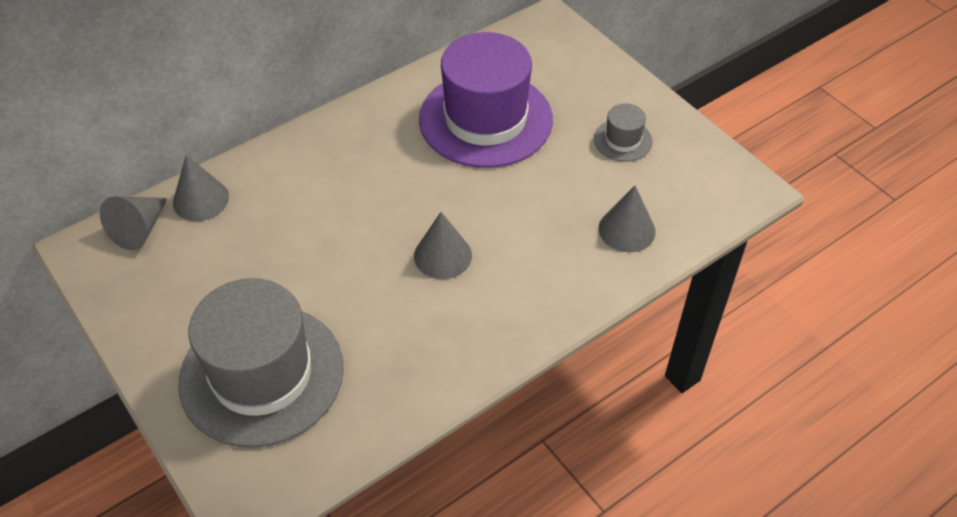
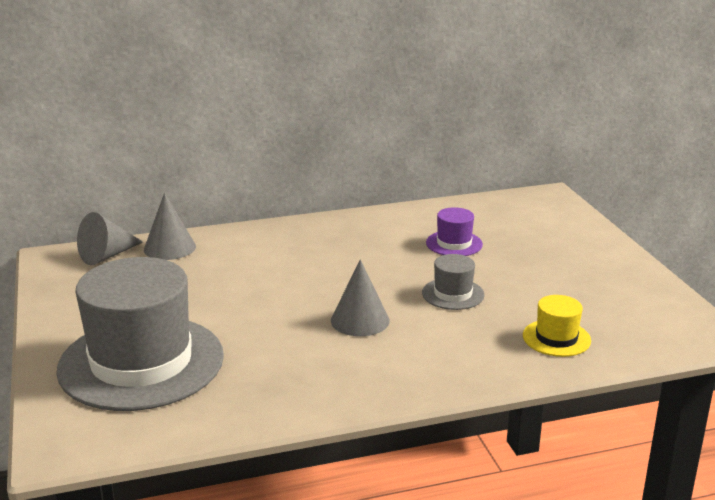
camera: 20 degrees right, 25 degrees down
(485, 119) = (454, 244): purple hat -> purple hat, size x0.43
(623, 140) = (583, 279): grey hat -> grey hat (453, 294)
(626, 230) = (556, 338): grey cone -> yellow hat

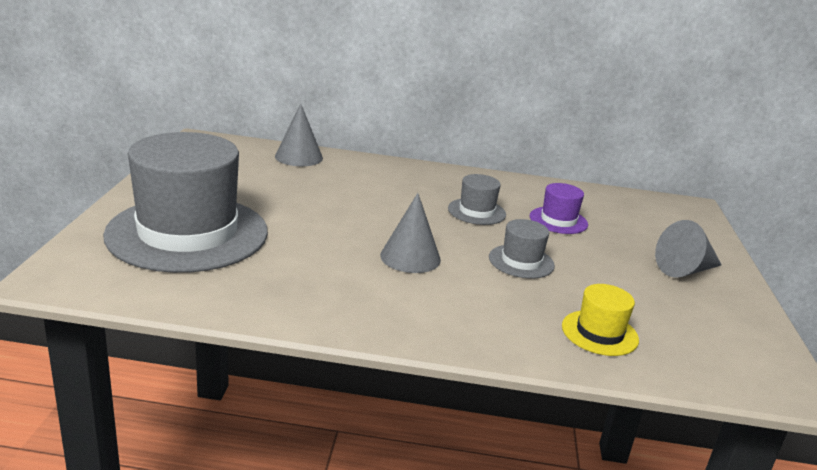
camera: 20 degrees right, 0 degrees up
(107, 255) = (244, 149): grey cone -> grey cone (685, 270)
(380, 256) = (476, 211): none -> grey hat

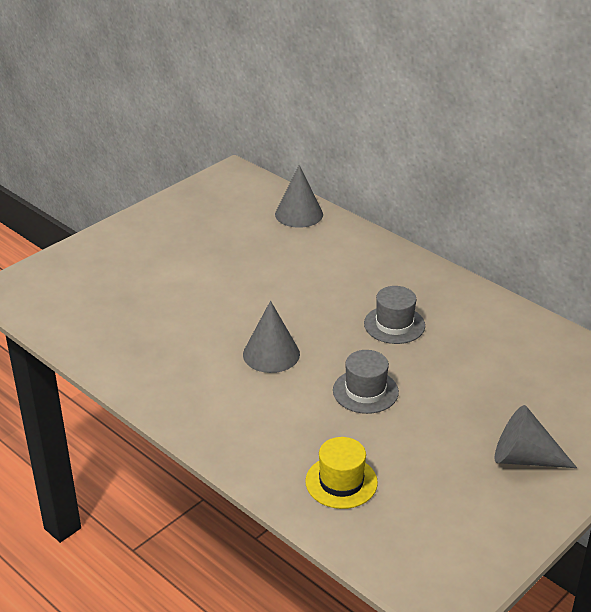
camera: 40 degrees right, 10 degrees up
(187, 233) = (125, 276): grey hat -> none
(558, 220) = (467, 360): purple hat -> none

